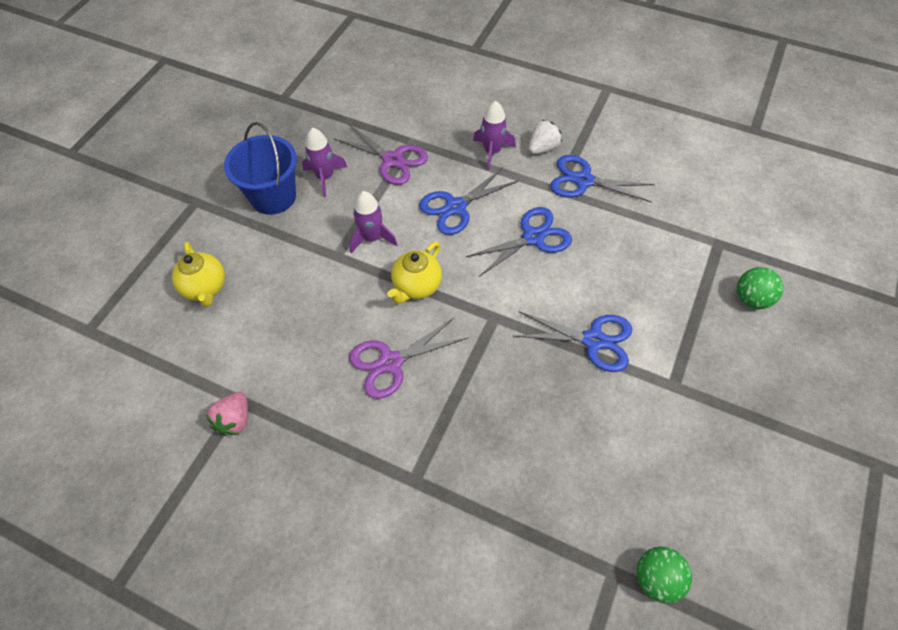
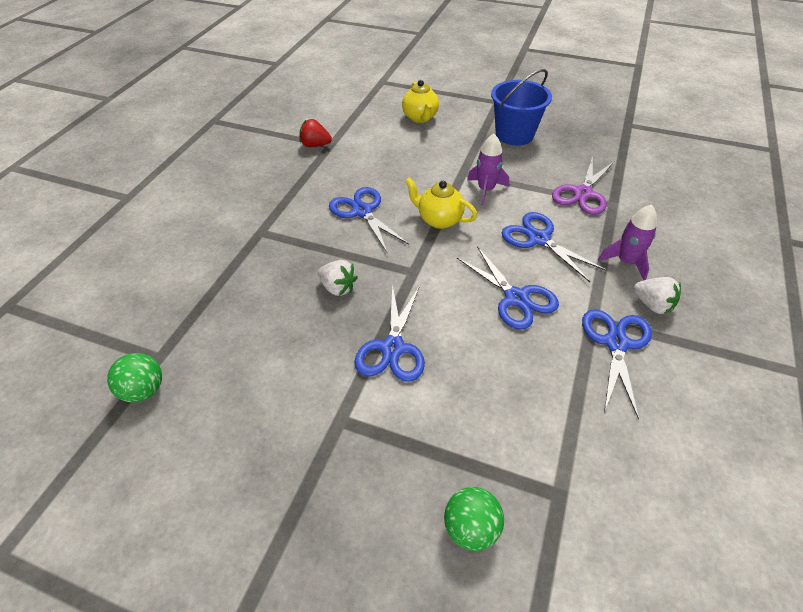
camera: 85 degrees right, 10 degrees down
(205, 288) = (420, 118): yellow teapot -> yellow teapot turned 75 degrees counterclockwise
(235, 420) = (315, 145): pink strawberry -> red strawberry
(325, 177) = (545, 157): purple rocket -> none
(391, 362) = (362, 211): purple scissors -> blue scissors
(514, 388) = (338, 288): none -> white strawberry

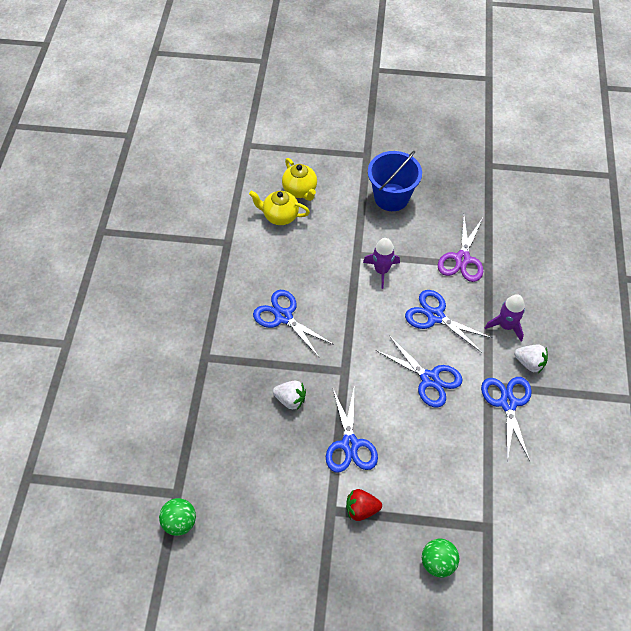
camera: 15 degrees left, 10 degrees up
(315, 145) = (213, 245): red strawberry -> red strawberry (361, 509)
(439, 220) = (351, 312): yellow teapot -> yellow teapot (280, 216)

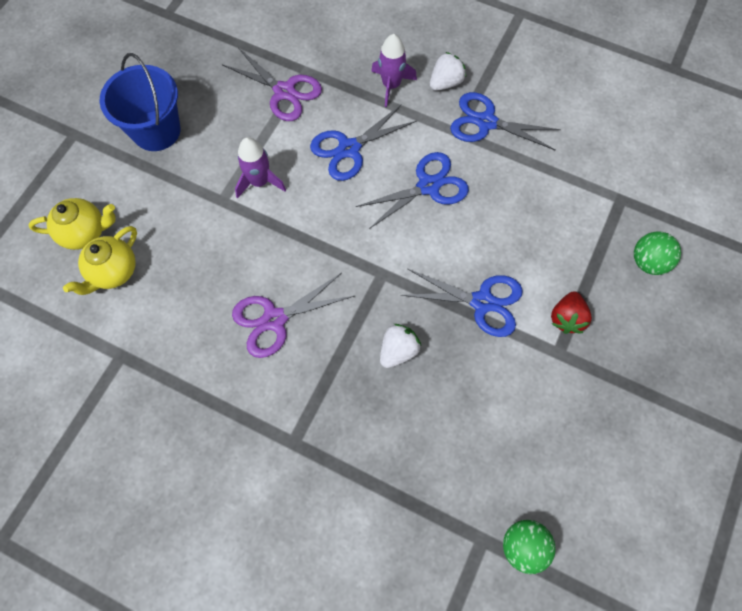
camera: 70 degrees left, 10 degrees up
(283, 316) = (274, 319): blue scissors -> purple scissors

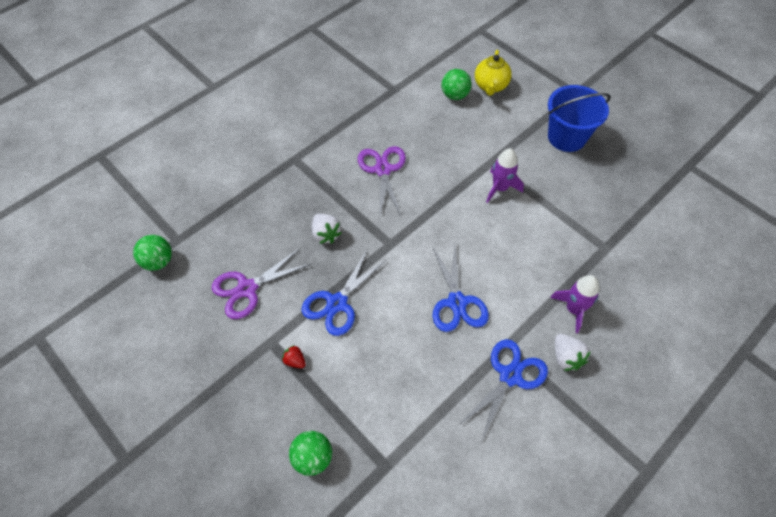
camera: 110 degrees right, 10 degrees down
(113, 272) = (455, 95): yellow teapot -> green ball
(284, 92) = (585, 226): purple scissors -> purple scissors (247, 288)
(349, 149) = (513, 255): blue scissors -> none
(566, 318) = (295, 361): red strawberry -> red strawberry, size x0.63

